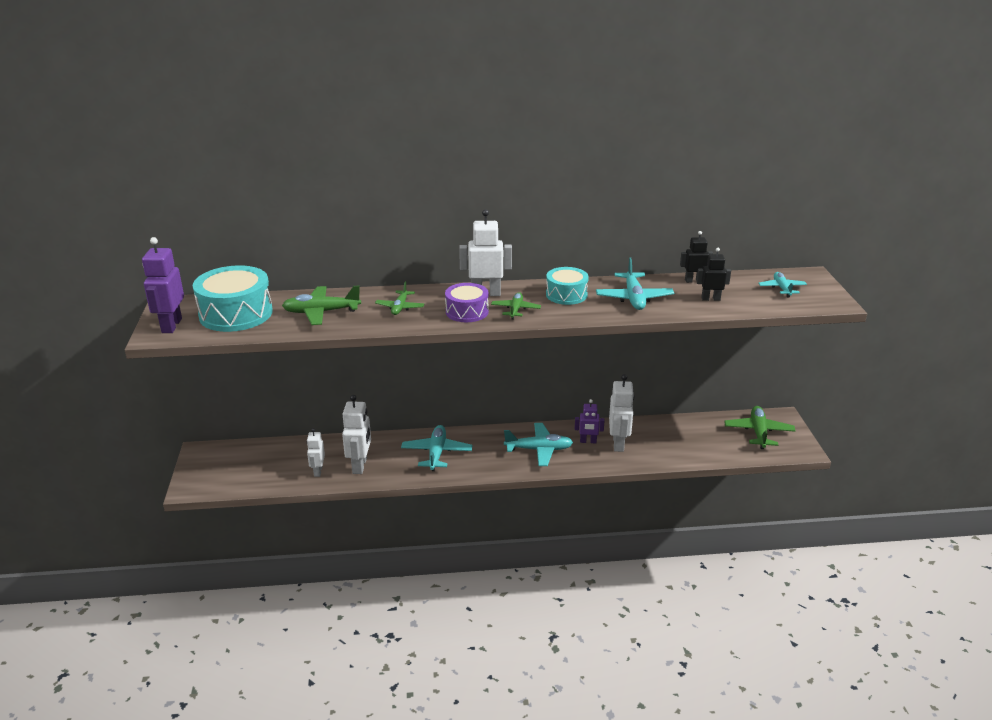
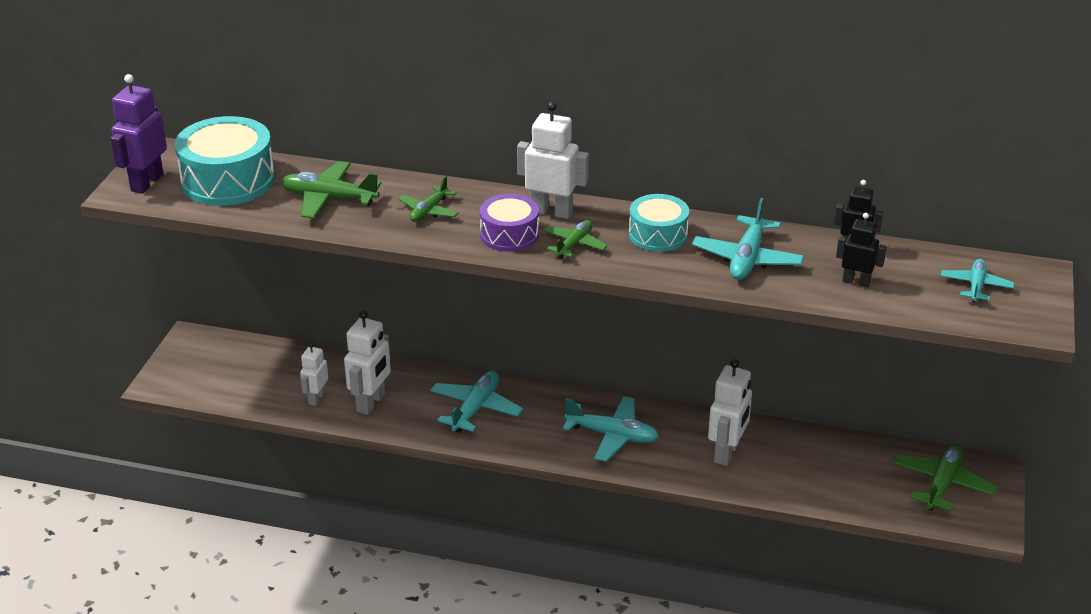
camera: 20 degrees right, 5 degrees up
(588, 441) = (686, 439): purple robot -> none

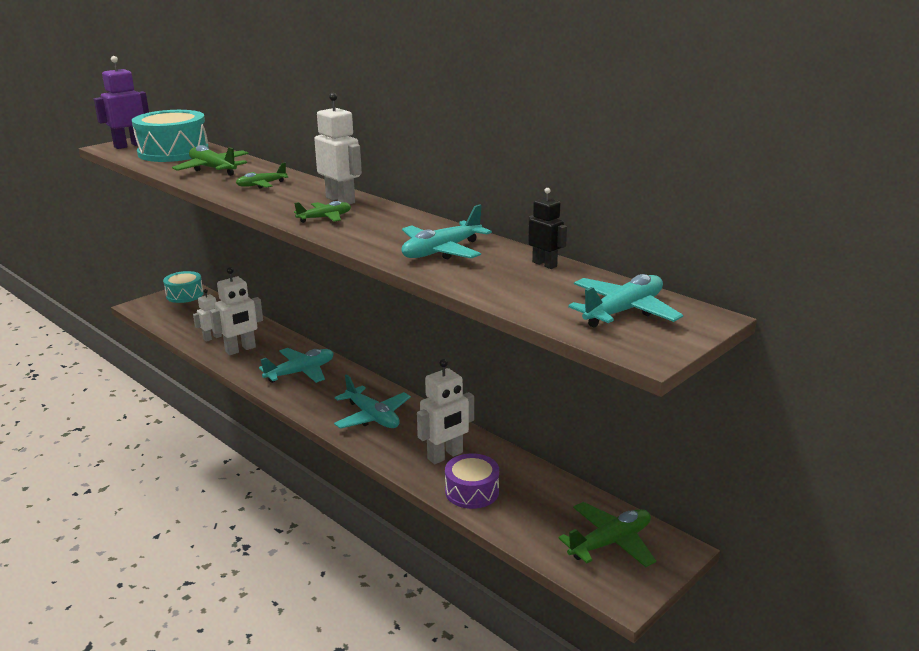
camera: 30 degrees right, 10 degrees down
(509, 234) = (291, 204): purple drum -> purple drum (472, 491)
(658, 235) = (395, 225): turquoise drum -> turquoise drum (184, 295)
(856, 282) = (512, 283): black robot -> none
(976, 286) = (623, 311): turquoise plane -> turquoise plane, size x1.59

